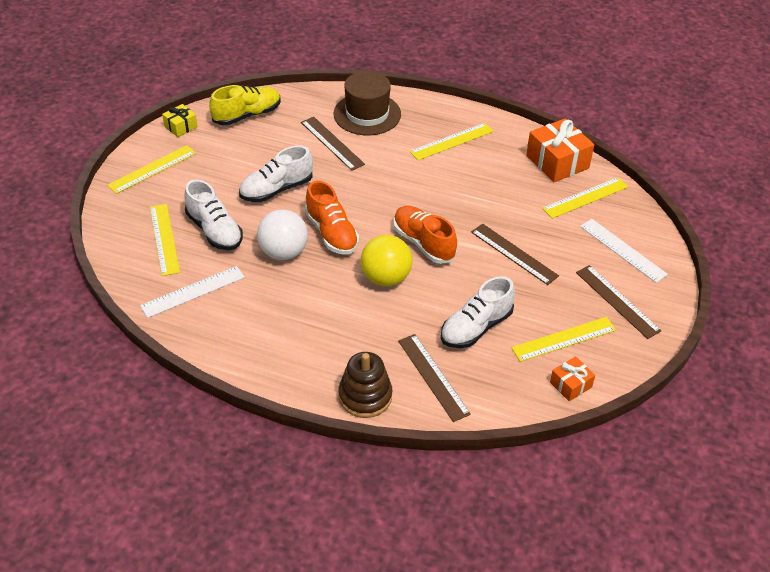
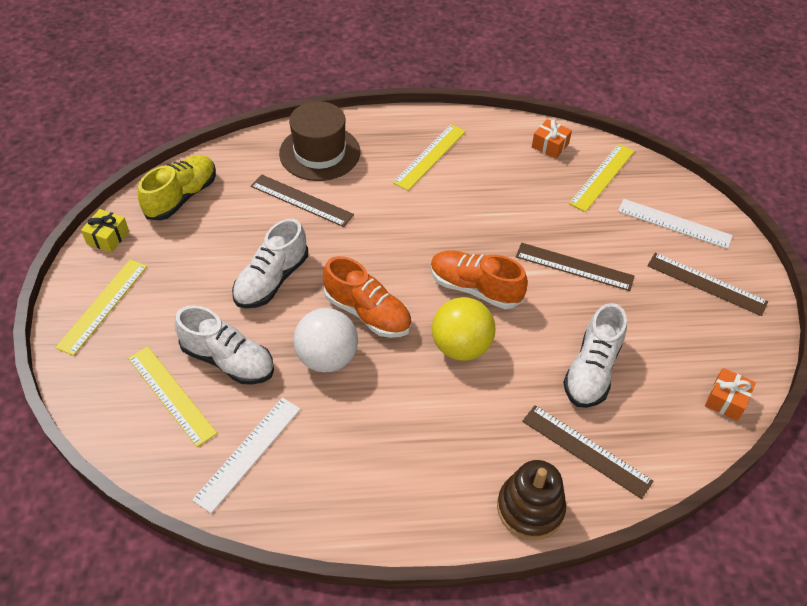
camera: 25 degrees left, 5 degrees up
(557, 162) = (550, 145): orange gift -> orange gift, size x0.53
(564, 339) = (685, 348): yellow ruler -> none

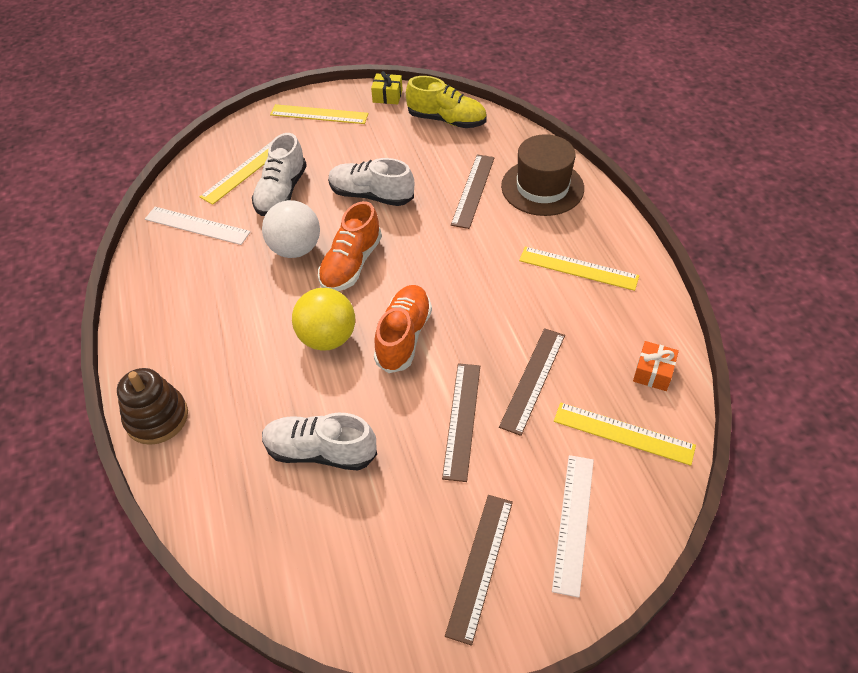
camera: 80 degrees right, 0 degrees up
(586, 450) = (222, 456): brown ruler -> brown ruler (533, 380)
(726, 400) = (304, 593): orange gift -> none

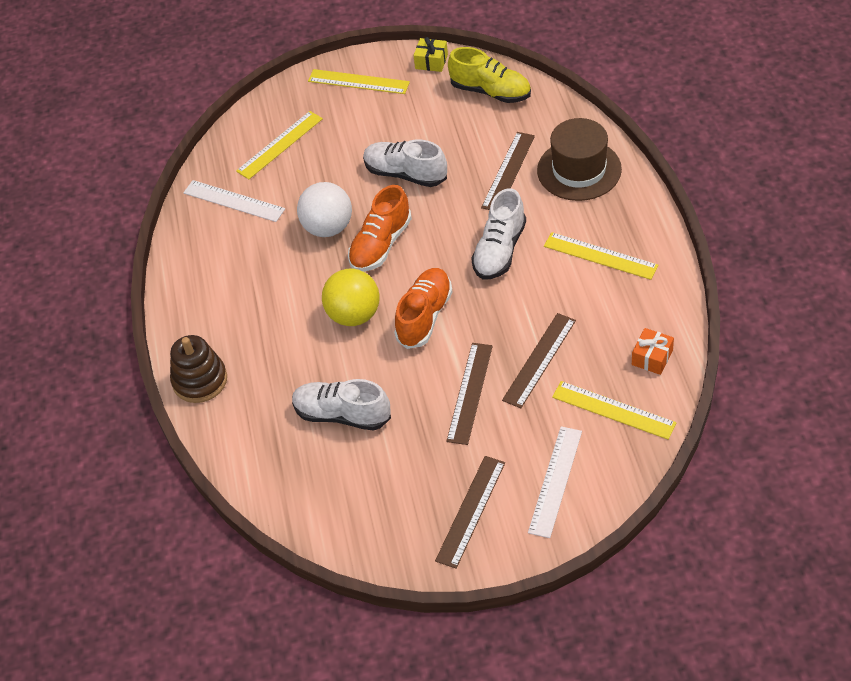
camera: 10 degrees right, 0 degrees up
(281, 192) = (316, 168): white shoe -> white shoe (499, 250)

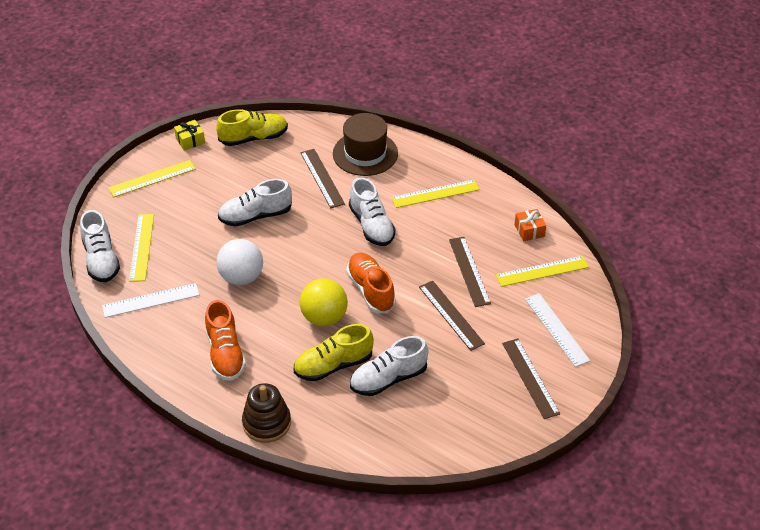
camera: 50 degrees left, 5 degrees down
(236, 136) = (101, 260): none -> white shoe
(311, 367) = (333, 365): none -> yellow shoe
(381, 245) = (290, 266): orange shoe -> orange shoe (225, 353)

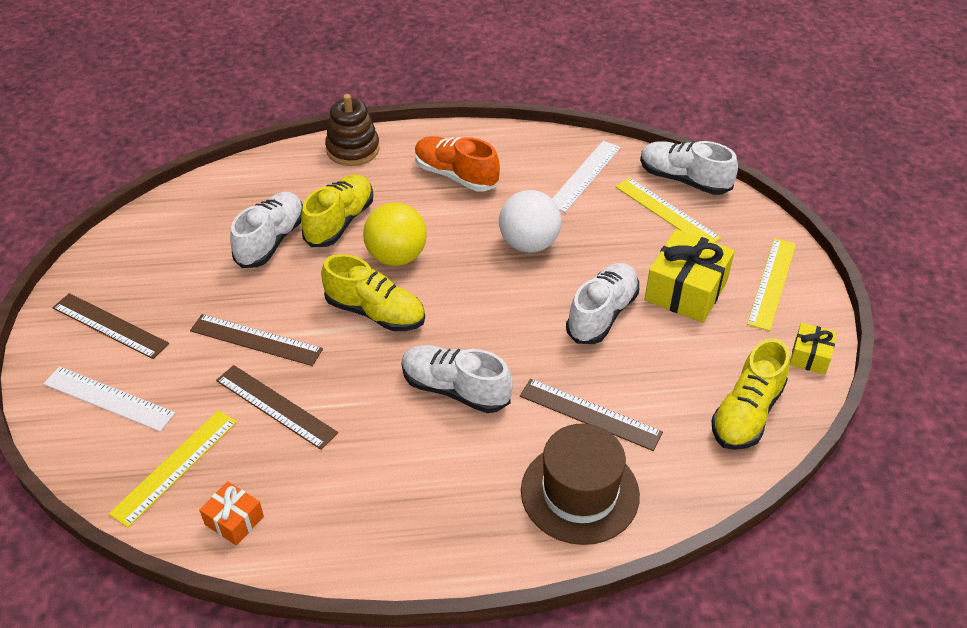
camera: 140 degrees right, 0 degrees up
(198, 201) = (686, 290): none -> yellow gift
(371, 290) = (375, 312): orange shoe -> yellow shoe
(435, 193) = (418, 492): yellow ruler -> none

